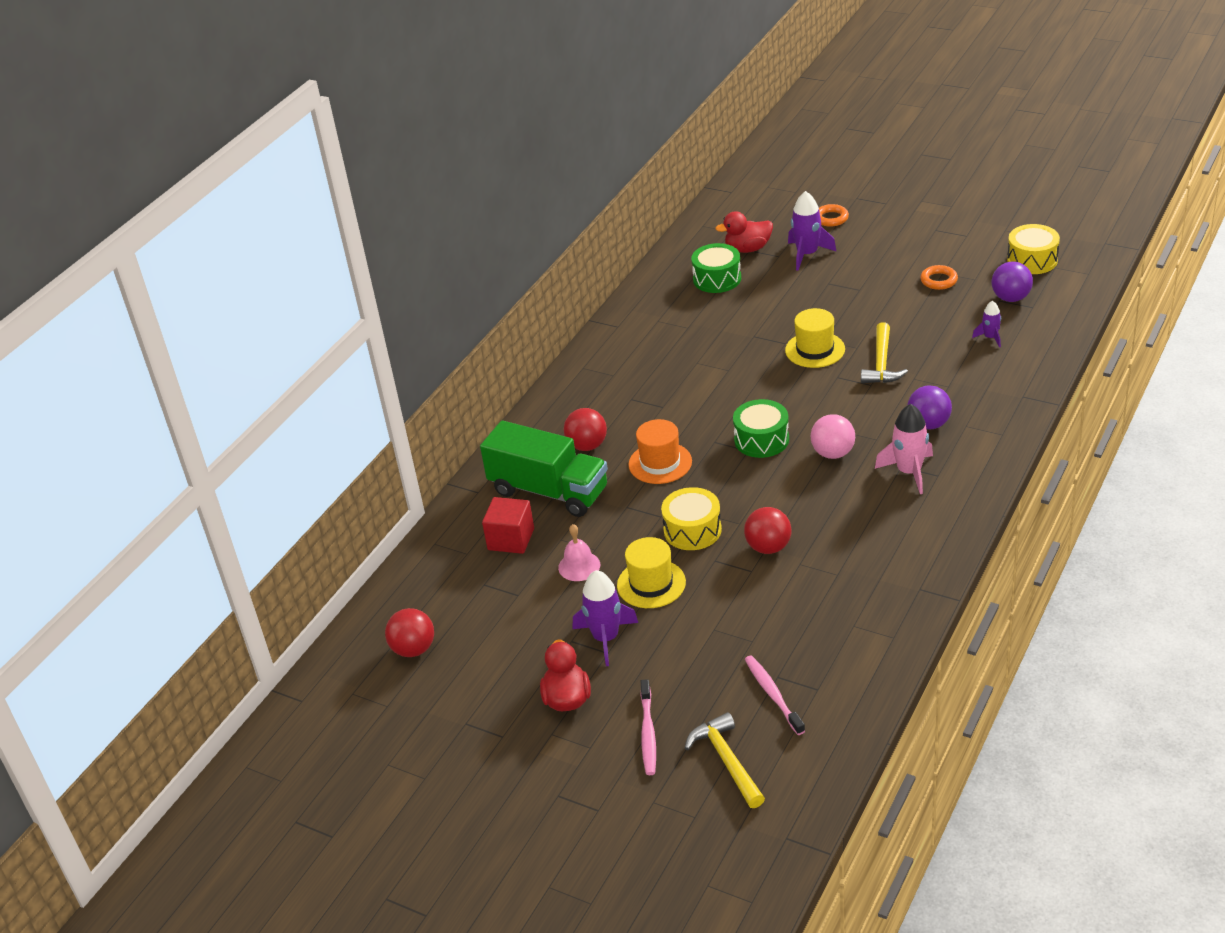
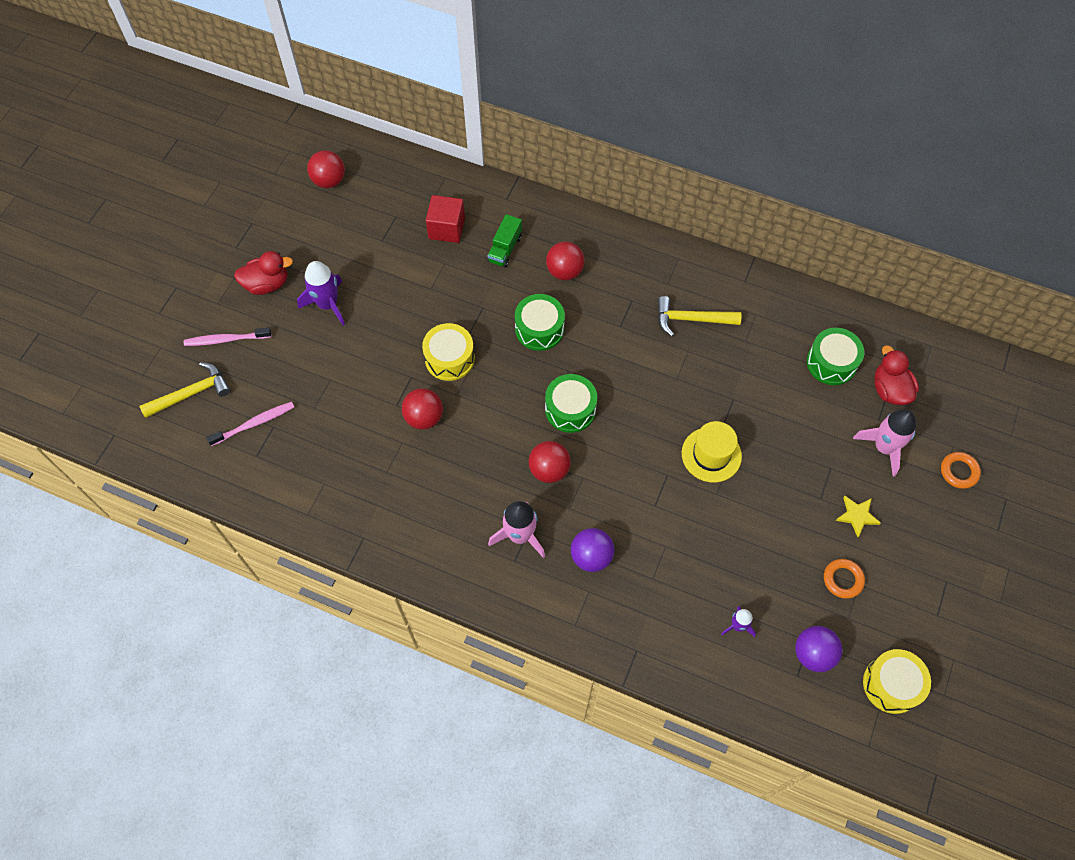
camera: 80 degrees right, 25 degrees up
(549, 491) = (505, 249): green truck -> green truck, size x0.47
(579, 566) = (411, 279): pink bell -> none
(651, 584) = (386, 331): yellow hat -> none
(660, 463) = (539, 329): orange hat -> green drum
(807, 254) = (884, 447): purple rocket -> pink rocket
(833, 453) = (549, 470): pink ball -> red ball
(876, 271) = (857, 516): none -> yellow star
(881, 363) = (690, 516): yellow hammer -> yellow hammer (691, 319)

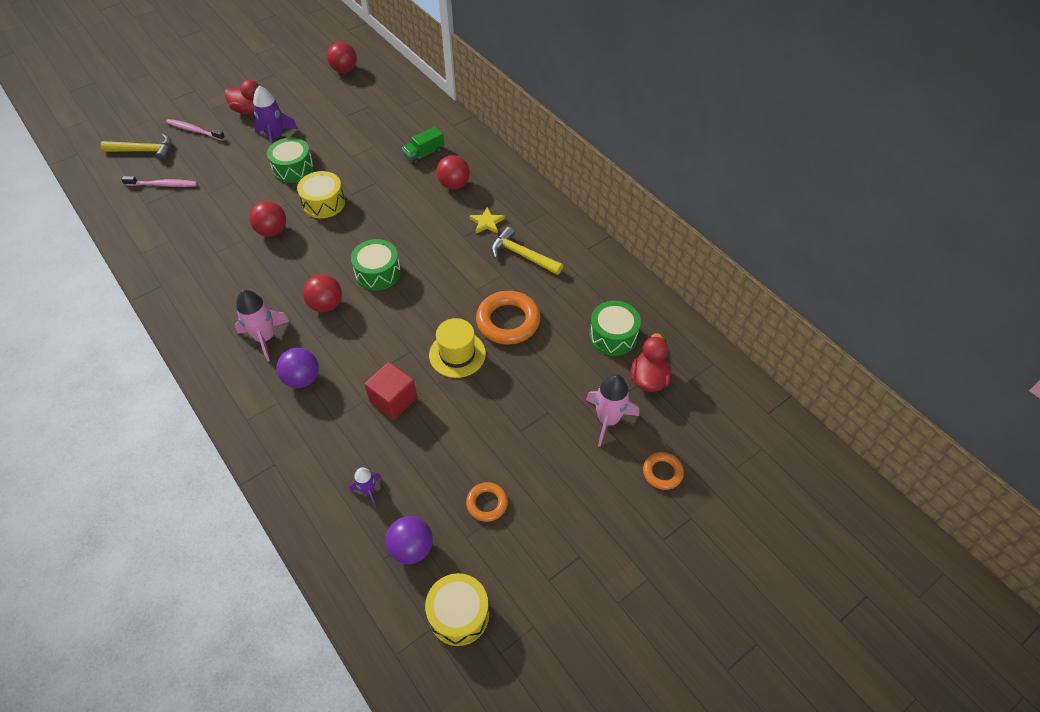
camera: 30 degrees right, 10 degrees down
(446, 228) = (395, 126): red cube -> red cube (393, 400)
(539, 329) = (403, 212): green drum -> green drum (293, 168)
(730, 397) = (508, 321): none -> orange ring
(857, 516) = (540, 460): yellow star -> yellow star (487, 222)

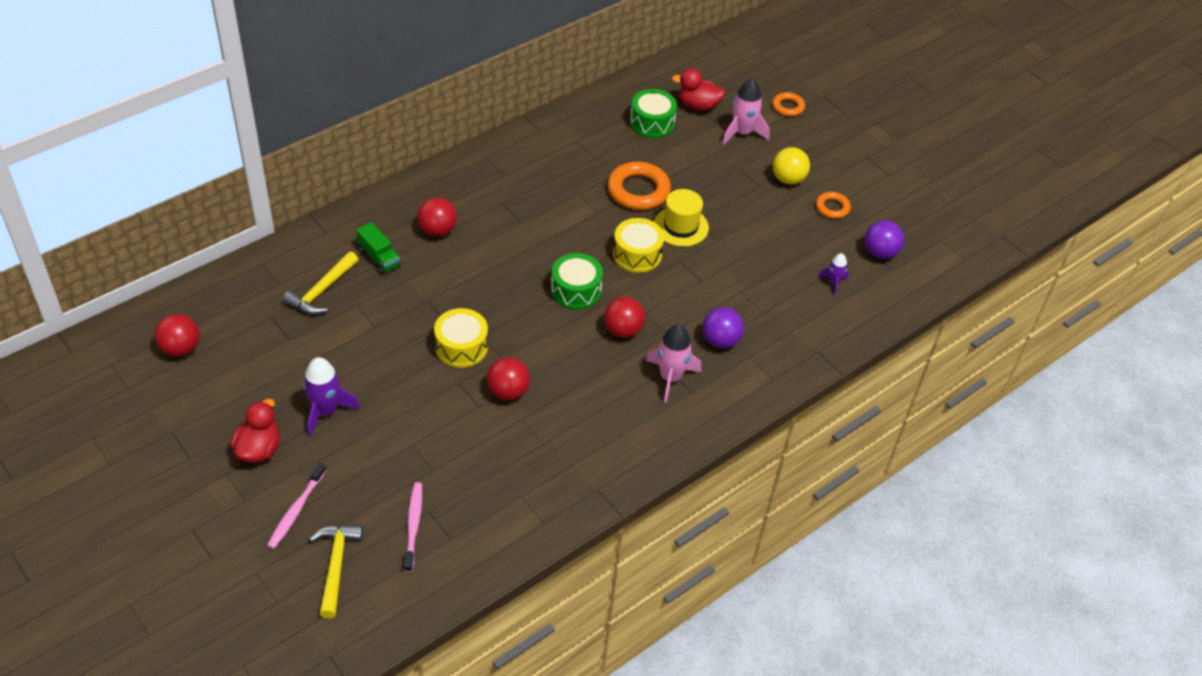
camera: 95 degrees left, 5 degrees down
(293, 168) = (393, 384): green drum -> none
(393, 400) = (737, 270): red cube -> none
(458, 614) = (926, 224): yellow drum -> yellow drum (637, 254)
(487, 222) = (501, 204): yellow star -> none
(522, 255) = (550, 178): yellow hammer -> yellow hammer (322, 291)
(533, 460) = (788, 179): none -> yellow ball

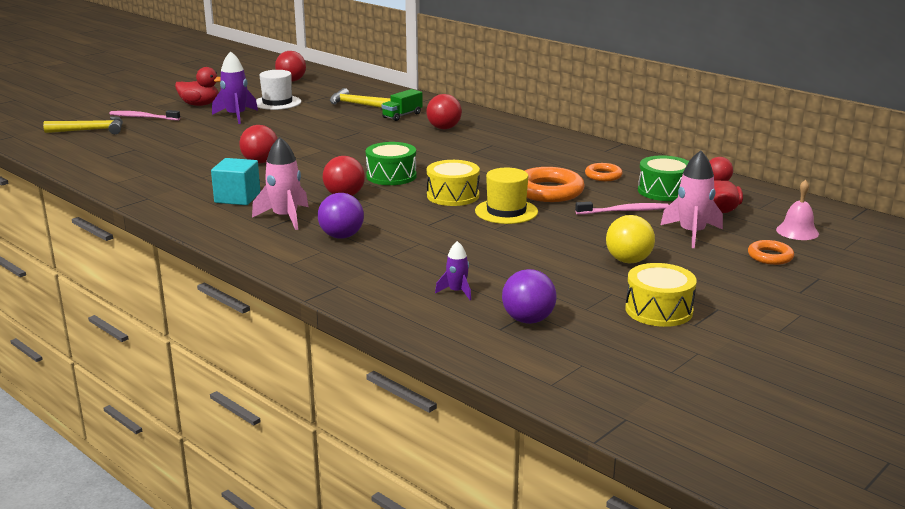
camera: 85 degrees right, 25 degrees down
(281, 368) = (277, 102): none -> white hat
(413, 526) = (121, 146): pink toothbrush -> pink toothbrush (624, 211)
(461, 347) = (309, 145): yellow drum -> yellow drum (659, 310)
(612, 413) = (237, 198): none -> turquoise cube
(745, 79) = (797, 231): none -> pink bell
(832, 208) = (595, 288): orange ring -> orange ring (603, 176)

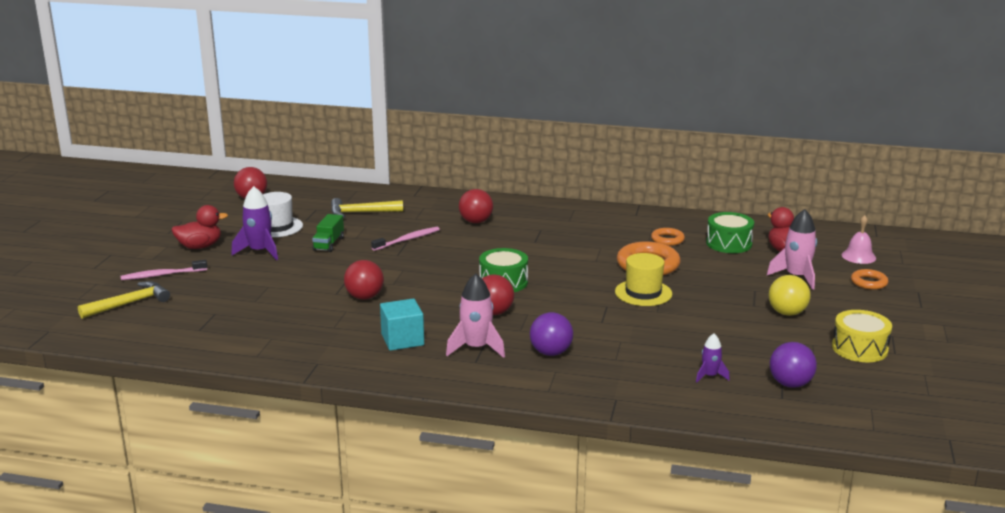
camera: 30 degrees left, 0 degrees up
(402, 115) = (419, 216): green truck -> green truck (328, 244)
(453, 196) = (581, 289): yellow drum -> none
(624, 211) = (726, 269): pink toothbrush -> pink toothbrush (407, 240)

